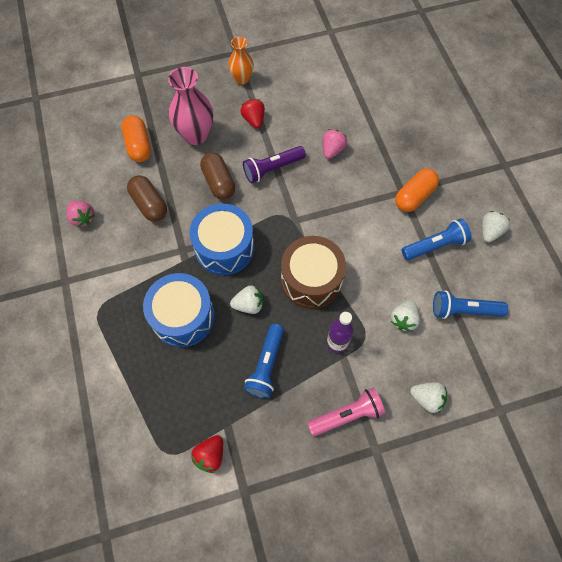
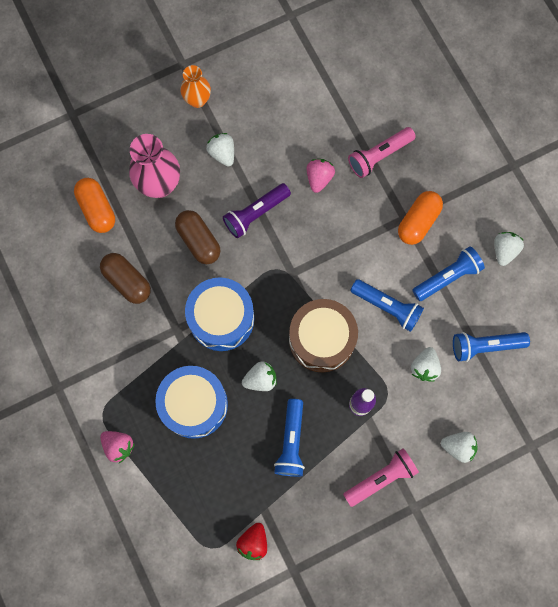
camera: 10 degrees left, 10 degrees up
(83, 218) = (57, 310): pink strawberry -> pink strawberry (118, 446)
(254, 120) = (222, 153): red strawberry -> white strawberry
(376, 261) = (387, 307): none -> blue flashlight
(387, 140) = (379, 156): none -> pink flashlight

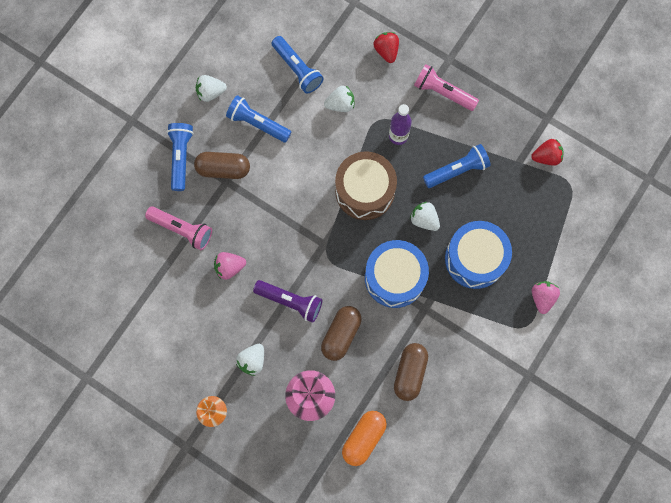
camera: 120 degrees left, 0 degrees up
(387, 307) = (309, 156): blue flashlight -> blue flashlight (181, 157)
(418, 222) = (223, 169): orange capsule -> brown capsule
(458, 447) = (386, 51): white strawberry -> red strawberry

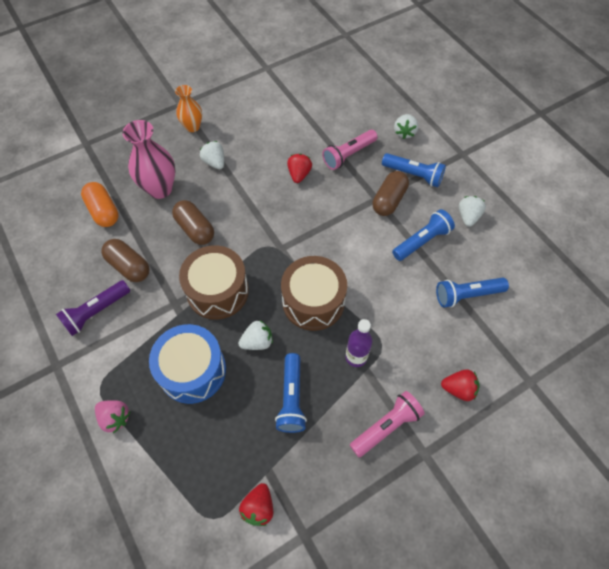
camera: 115 degrees right, 15 degrees down
(229, 267) = (299, 174): pink strawberry -> red strawberry
(290, 301) = (245, 204): purple flashlight -> purple flashlight (96, 312)
(340, 104) = (413, 318): white strawberry -> white strawberry (404, 132)
(394, 278) = (217, 291): blue drum -> brown drum

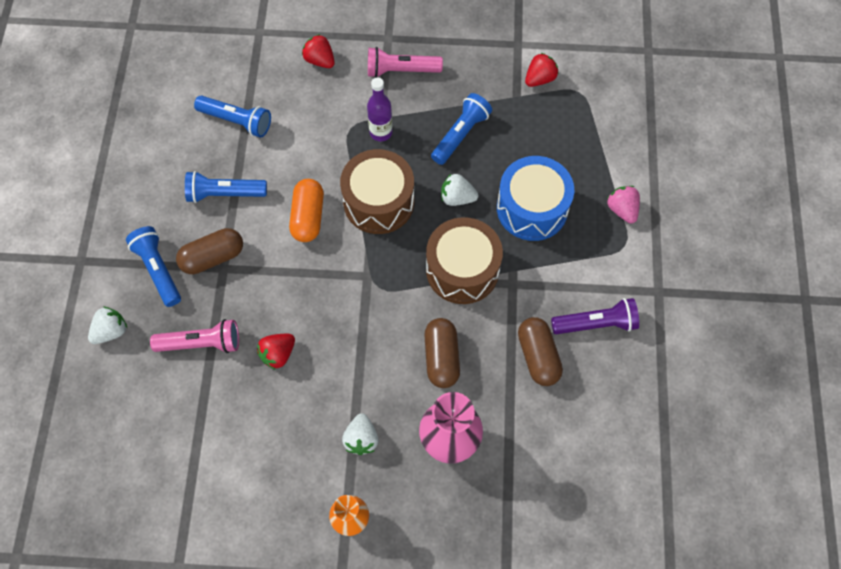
camera: 145 degrees left, 5 degrees up
(103, 211) = (532, 452): orange capsule -> orange capsule (308, 217)
(468, 217) = (155, 189): white strawberry -> none

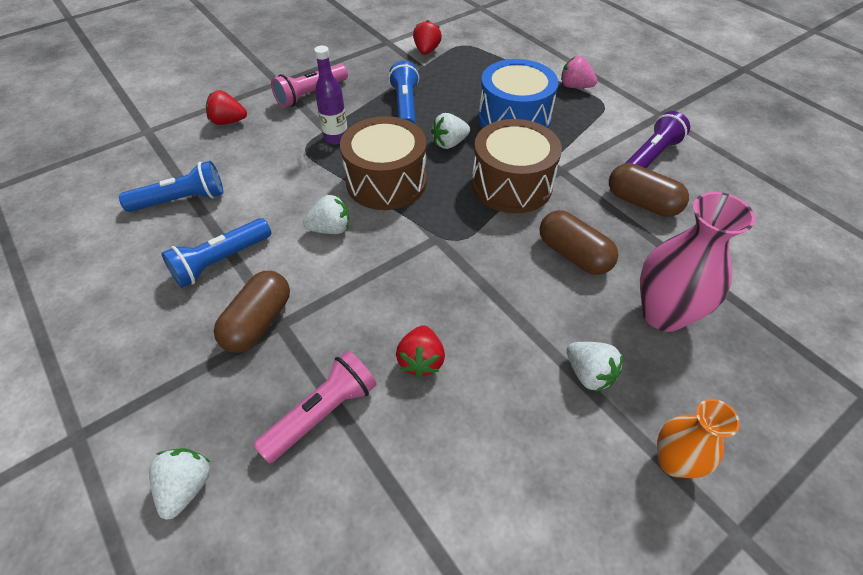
camera: 40 degrees left, 15 degrees down
(158, 270) = (199, 376): blue flashlight -> none
(308, 217) = (331, 229): orange capsule -> white strawberry

